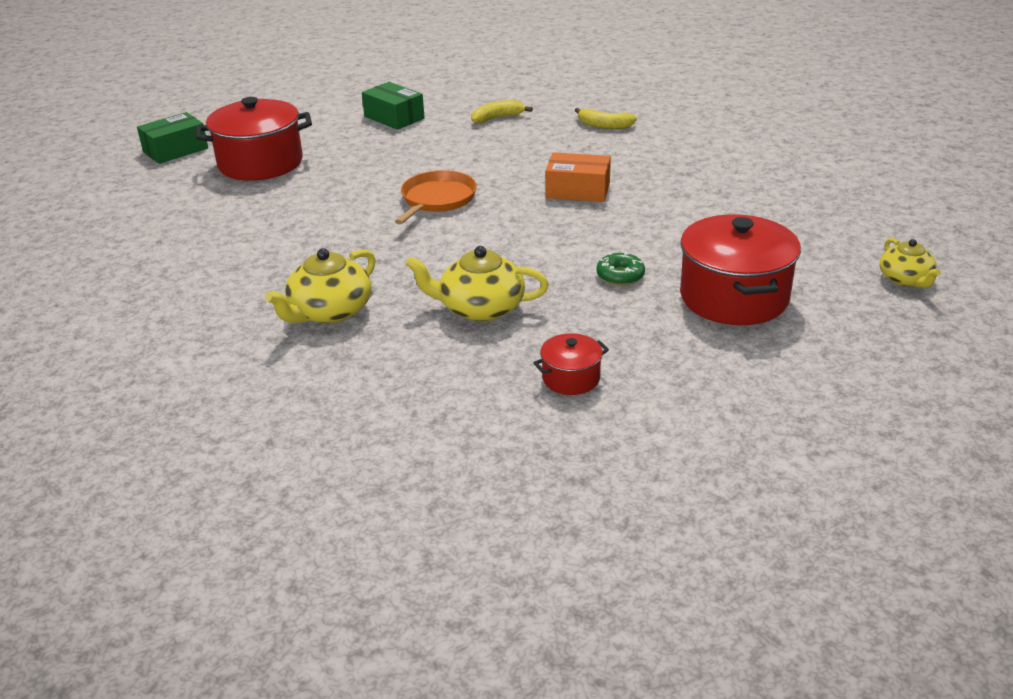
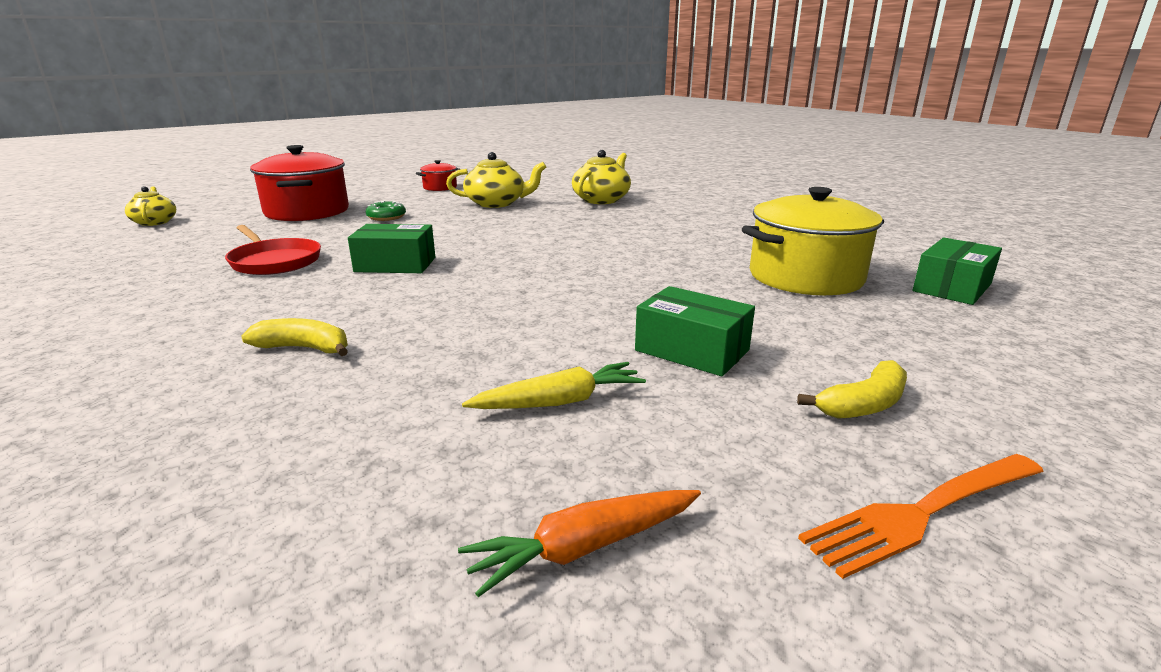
camera: 170 degrees right, 10 degrees down
(260, 163) = (805, 277): red pot -> yellow pot
(368, 70) = (923, 512): none -> orange fork
(437, 199) = (556, 253): orange pan -> none
(472, 99) = (559, 402): none -> yellow carrot
(477, 67) = (584, 548): none -> orange carrot
(497, 118) = (498, 356): yellow banana -> yellow banana (863, 404)
(578, 190) = (395, 264): orange box -> green box
(687, 199) = (274, 261): none -> red pan

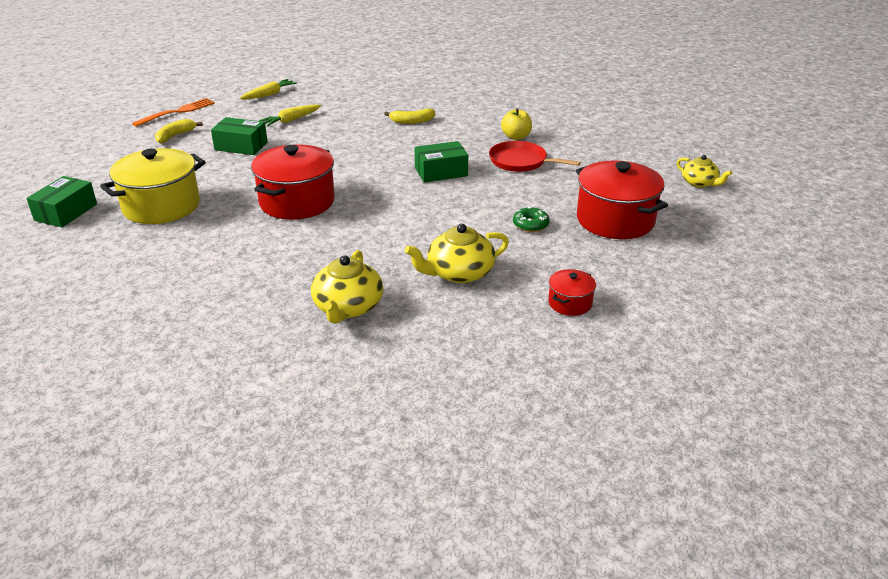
camera: 160 degrees right, 10 degrees up
(201, 291) = (516, 137): none -> yellow apple
(584, 548) = (269, 94): orange carrot -> yellow carrot
(614, 259) = (297, 202): none -> red pot

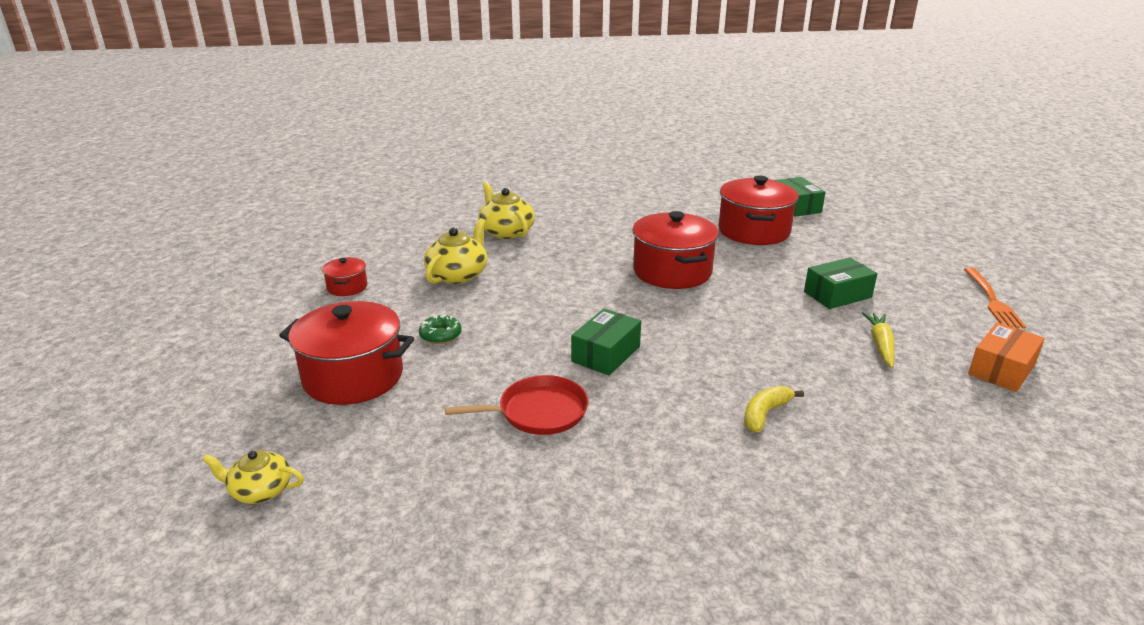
camera: 140 degrees right, 5 degrees down
(161, 206) = (753, 231): yellow pot -> red pot
(175, 136) = (912, 278): yellow banana -> none
(269, 94) = (1001, 369): yellow carrot -> orange box
(516, 137) = (597, 456): yellow apple -> none

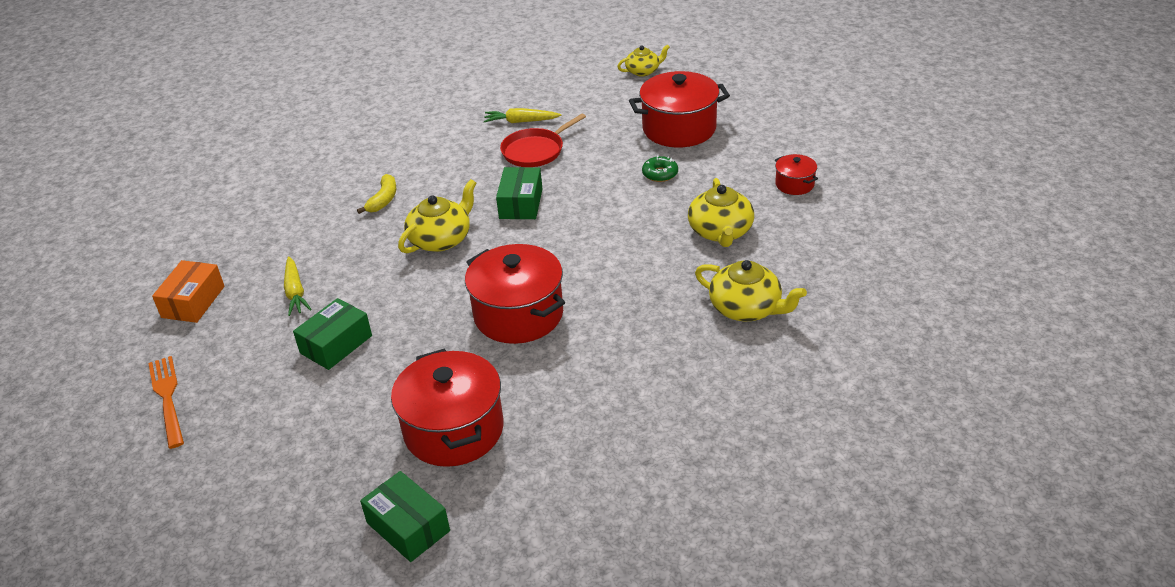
camera: 155 degrees right, 10 degrees up
(517, 467) = (521, 121): none -> yellow carrot
(711, 346) = (441, 239): none -> yellow teapot

